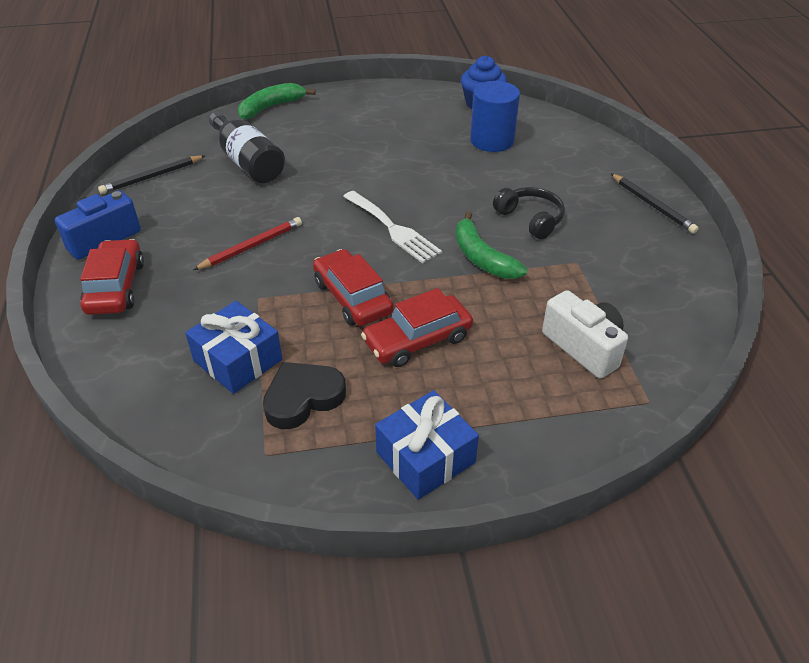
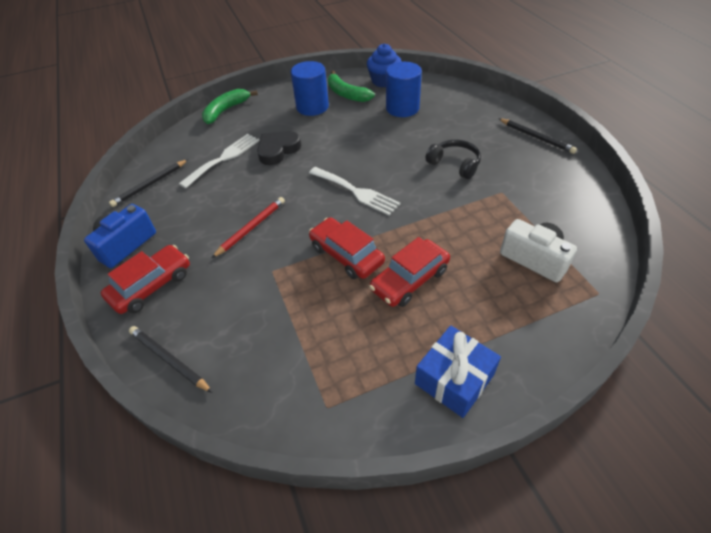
camera: 10 degrees left, 5 degrees up
(108, 368) = (169, 360): none -> black pencil
(116, 287) = (151, 285): red car -> red car turned 60 degrees clockwise
(238, 360) = (275, 328): blue gift -> none
(248, 162) = (224, 158): black bottle -> white fork
(303, 398) = (339, 350): black heart -> black heart (278, 150)
(378, 120) = (312, 107): none -> blue cylinder
(482, 257) = (431, 202): green banana -> green banana (346, 94)

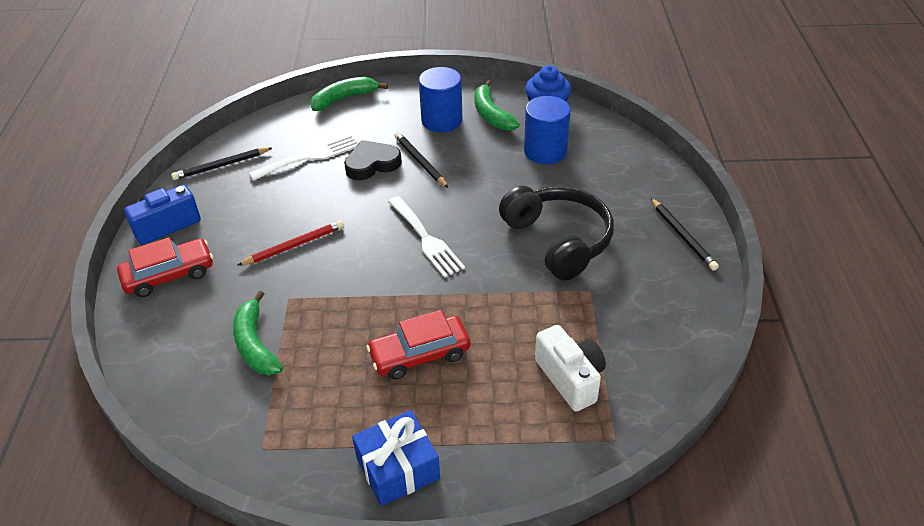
camera: 20 degrees right, 5 degrees down
(169, 360) = (148, 353): black pencil -> black pencil (420, 162)
(266, 318) = (255, 344): none -> green banana
(346, 255) = (372, 306): red car -> none
(454, 164) = (558, 240): black headphones -> black headphones, size x1.71

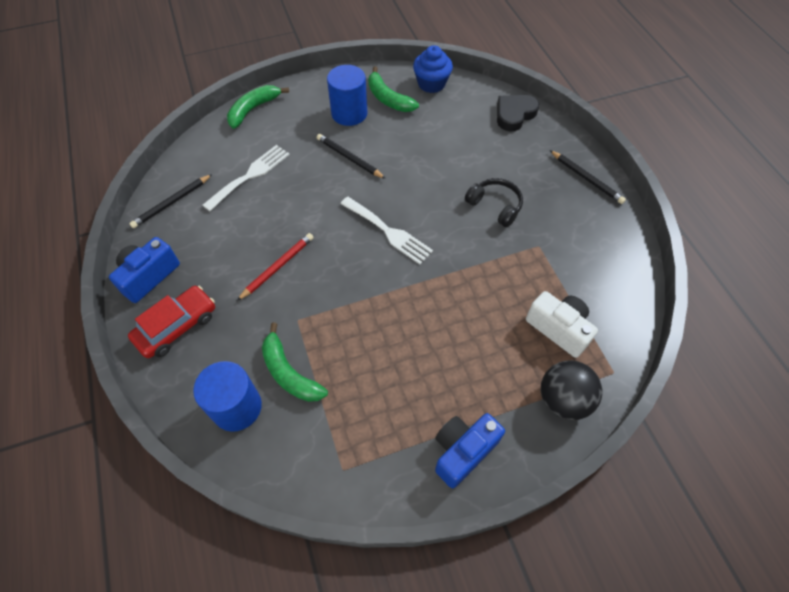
camera: 20 degrees left, 15 degrees up
(372, 164) = (309, 170): black heart -> black heart (514, 115)
(398, 468) = (463, 451): blue gift -> blue camera
(420, 354) = (433, 342): red car -> none
(538, 450) = (563, 400): none -> black ball
(545, 151) = (448, 124): blue cylinder -> blue cylinder (237, 407)
(558, 240) = (495, 206): black headphones -> black headphones, size x0.58

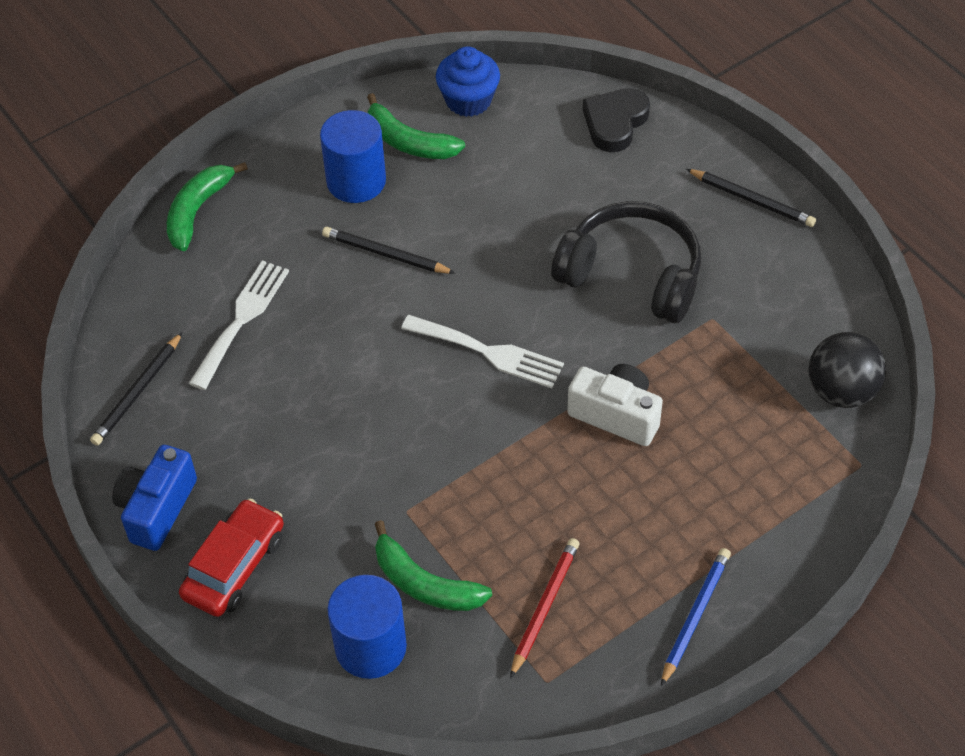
camera: 15 degrees left, 5 degrees down
(278, 267) = (345, 445): red pencil -> red pencil (544, 607)
(463, 451) = (695, 616): blue camera -> blue pencil
(495, 206) = (631, 275): black headphones -> black headphones, size x1.71
(558, 329) = (773, 427): white camera -> white camera (616, 415)
(563, 400) = (805, 517): black ball -> black ball (841, 391)

